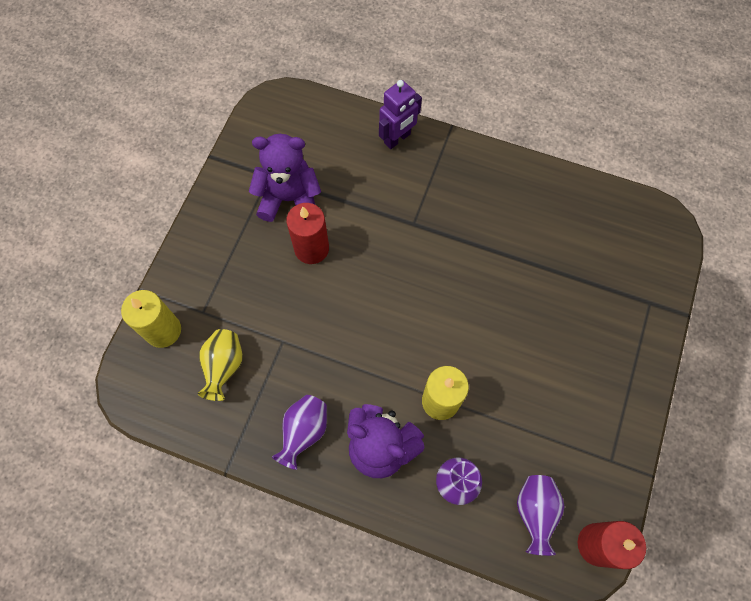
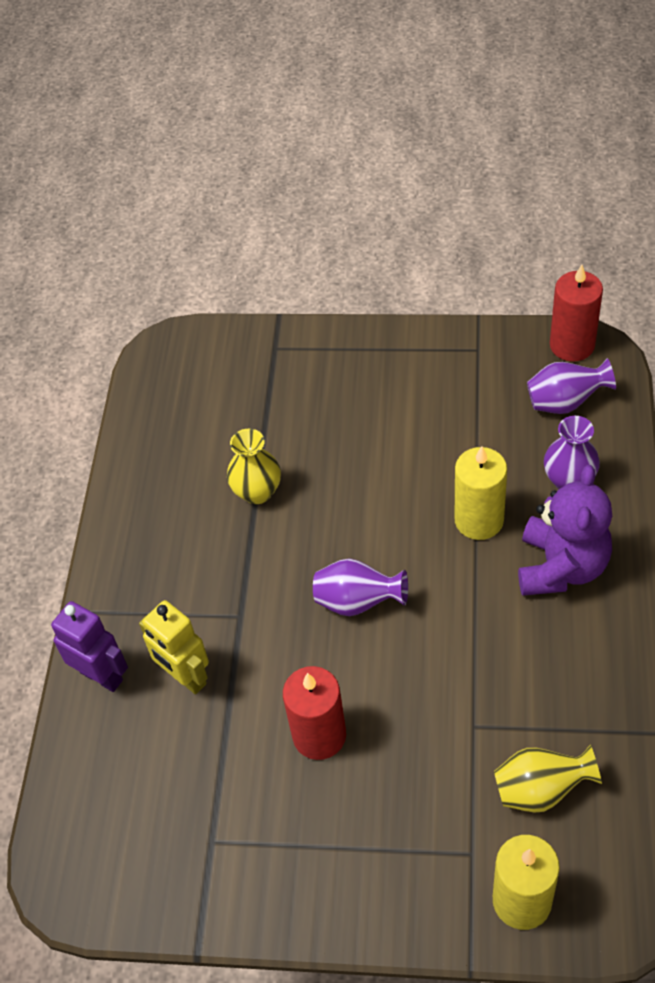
camera: 100 degrees left, 15 degrees down
(289, 198) = (244, 795): purple teddy bear -> none
(304, 432) = (583, 657): purple vase -> purple vase (358, 602)
(380, 183) = (185, 677): none -> yellow robot
(512, 257) = (257, 492): none -> yellow vase

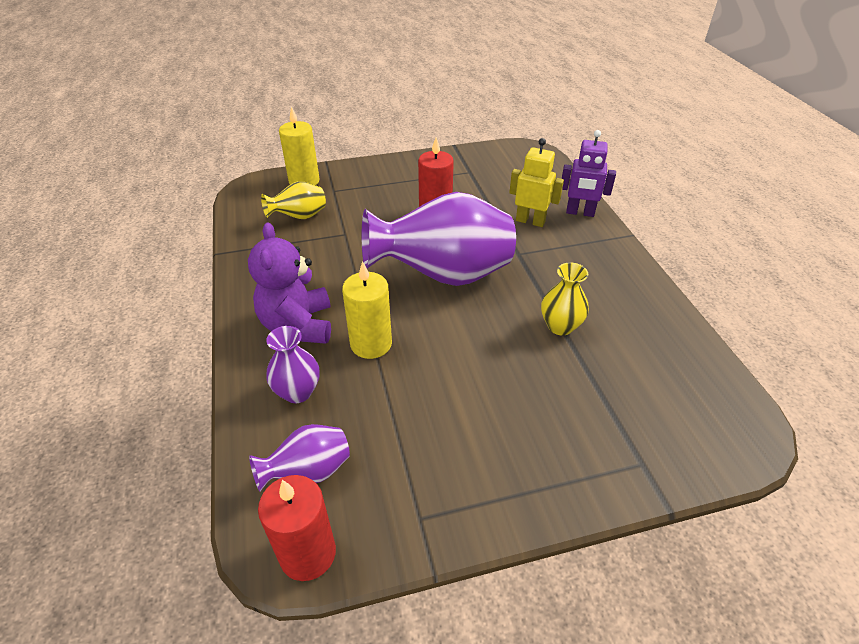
camera: 155 degrees right, 10 degrees down
(358, 602) = (443, 275): purple vase -> purple vase, size x2.13

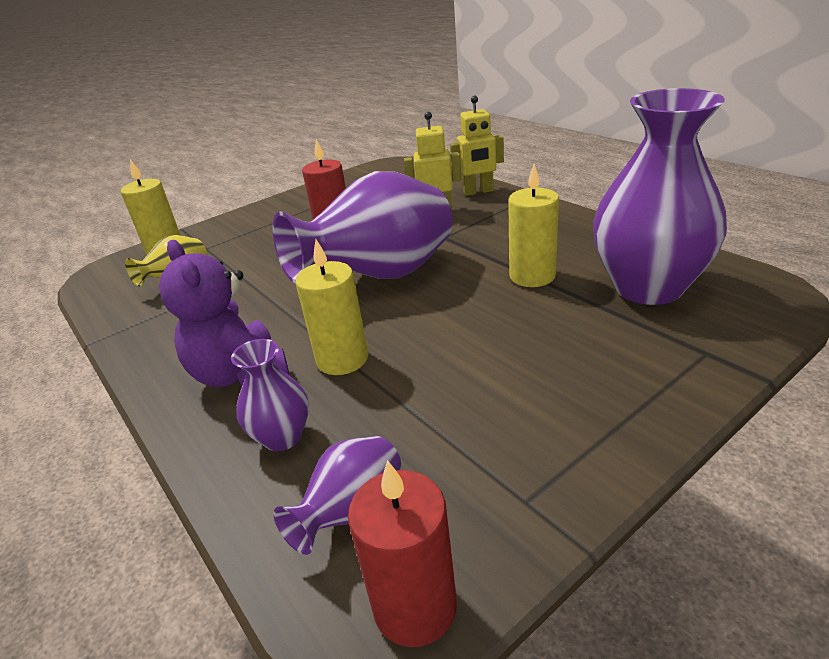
camera: 20 degrees left, 10 degrees down
(560, 326) = (532, 276): yellow vase -> yellow candle
(580, 213) = (478, 192): purple robot -> yellow robot
(646, 379) = (648, 287): none -> purple vase

